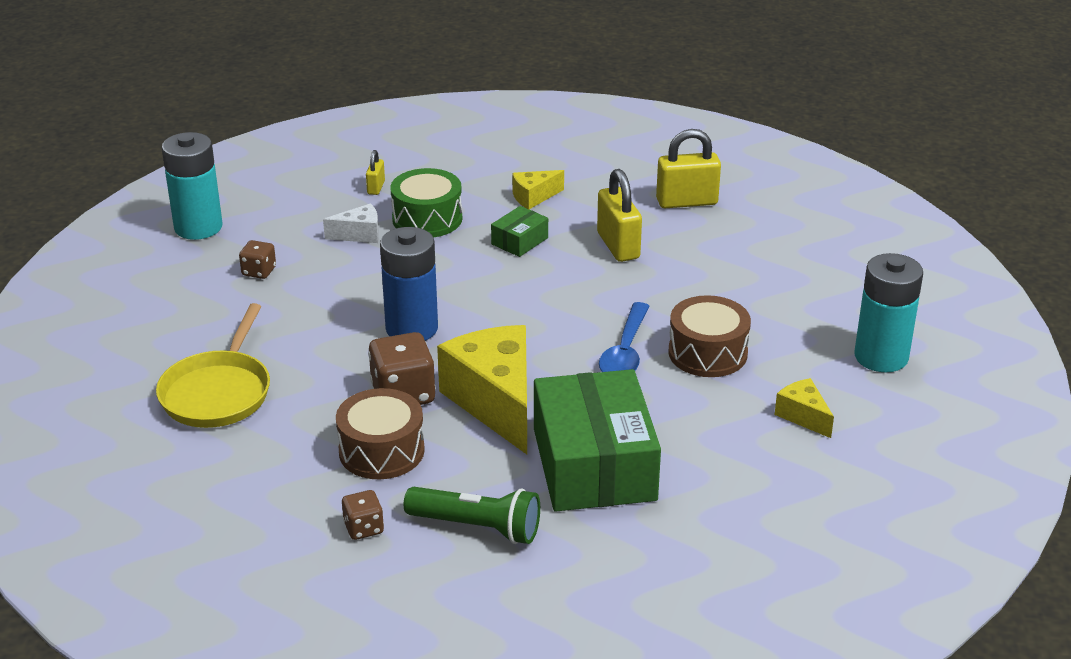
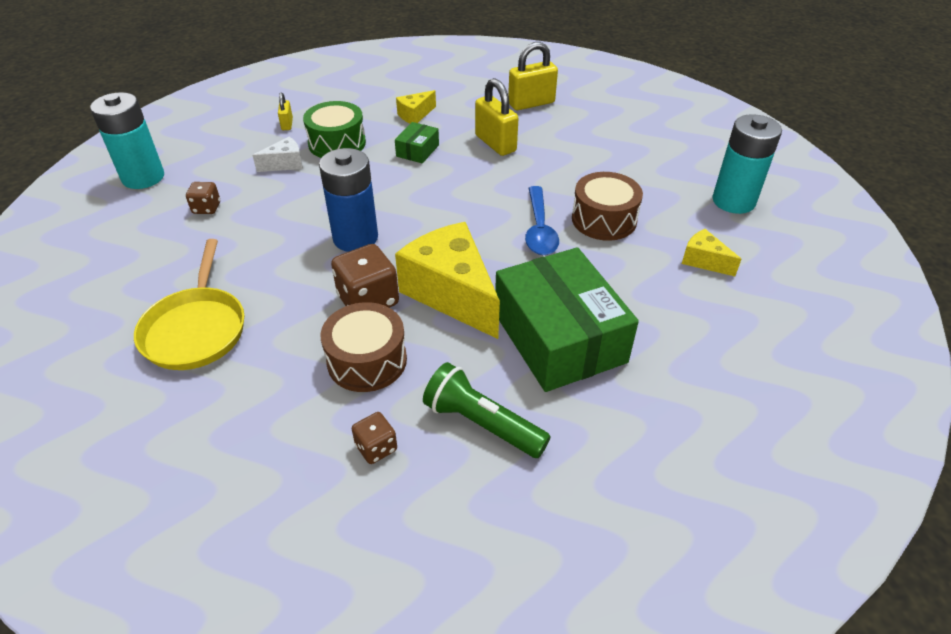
camera: 15 degrees left, 10 degrees up
(477, 527) = (482, 424): green flashlight -> green flashlight turned 150 degrees counterclockwise

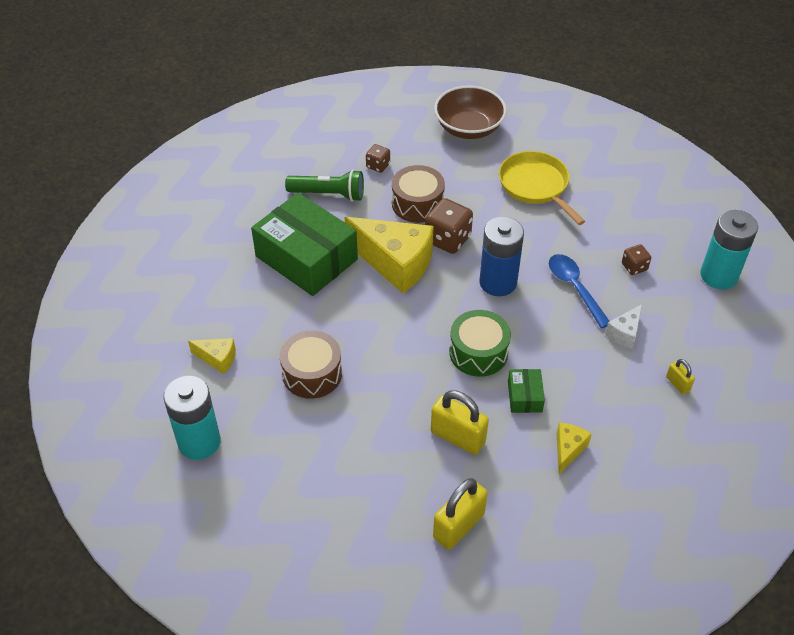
camera: 155 degrees right, 5 degrees up
(179, 466) = (468, 128): none -> brown bowl
(337, 143) = (606, 376): green drum -> green drum (478, 352)
(539, 229) = (361, 343): blue spoon -> blue spoon (574, 288)

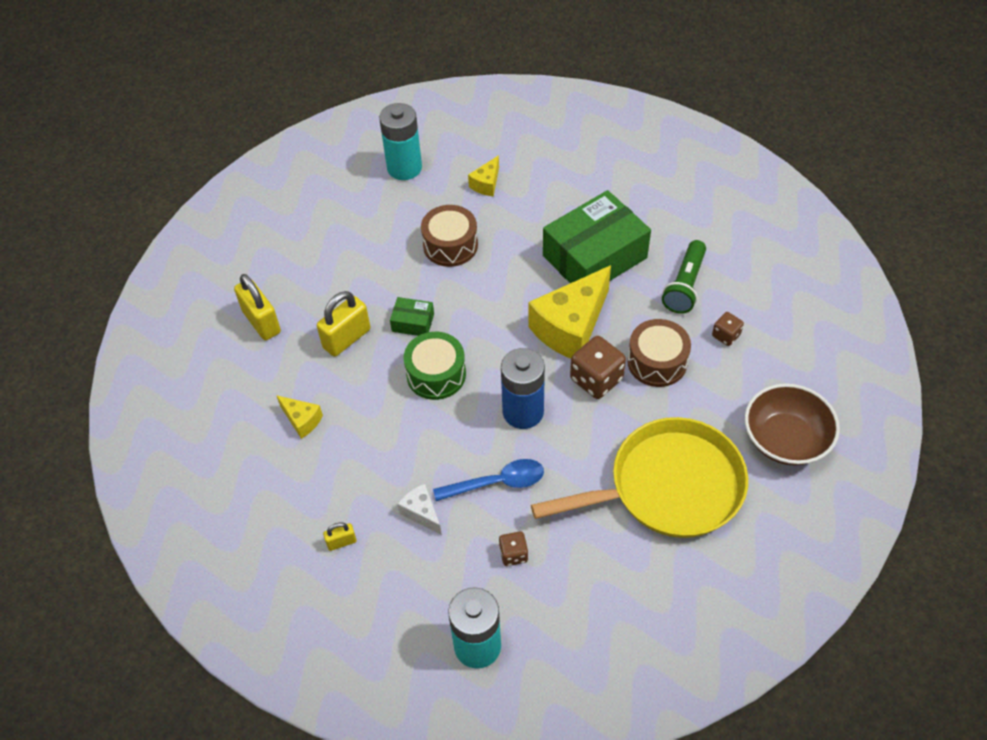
camera: 105 degrees right, 5 degrees up
(525, 396) = (372, 400): green box -> green box (413, 322)
(536, 186) = (668, 487): yellow pan -> yellow pan, size x1.51

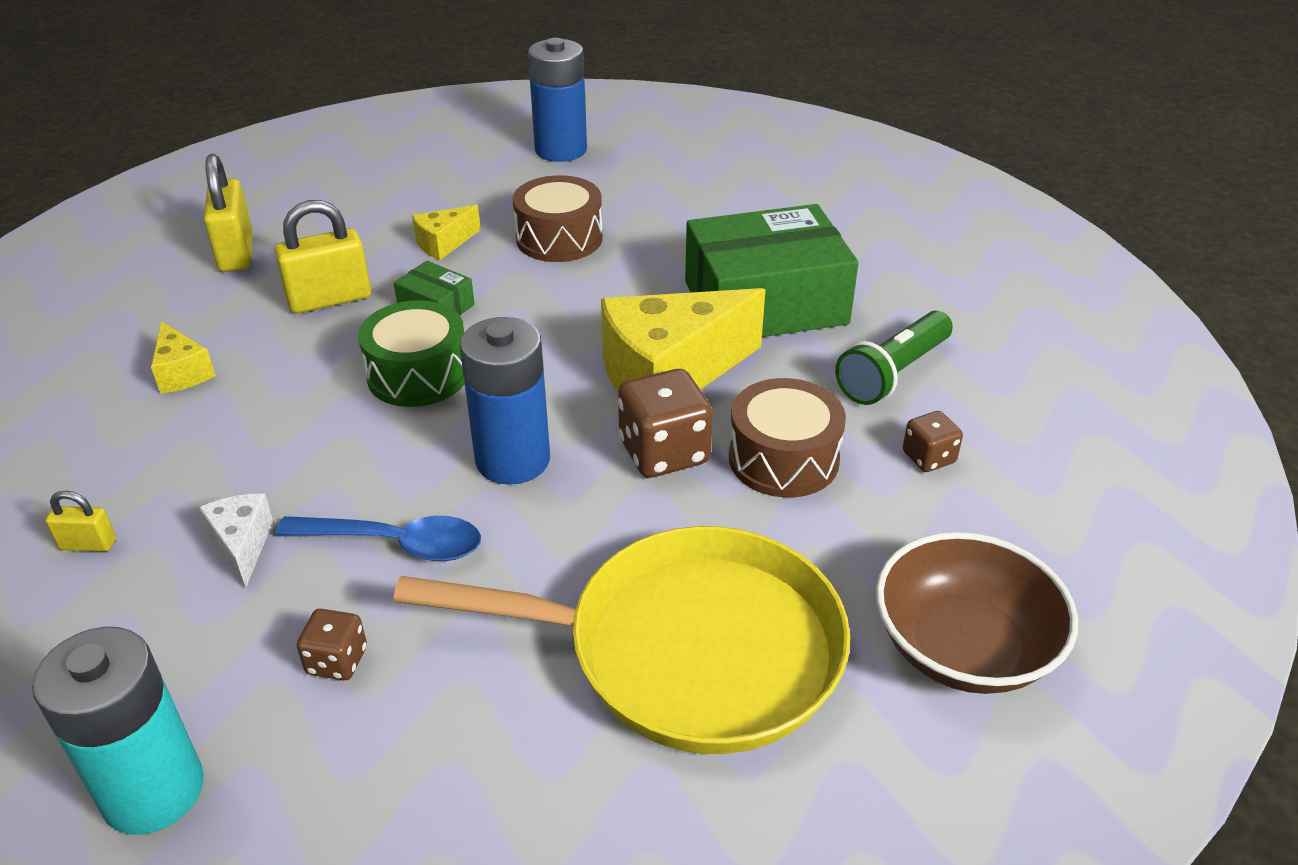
camera: 20 degrees right, 15 degrees down
(404, 168) = (561, 150): turquoise battery -> blue battery
(486, 184) = (660, 189): yellow cheese -> yellow cheese (444, 244)

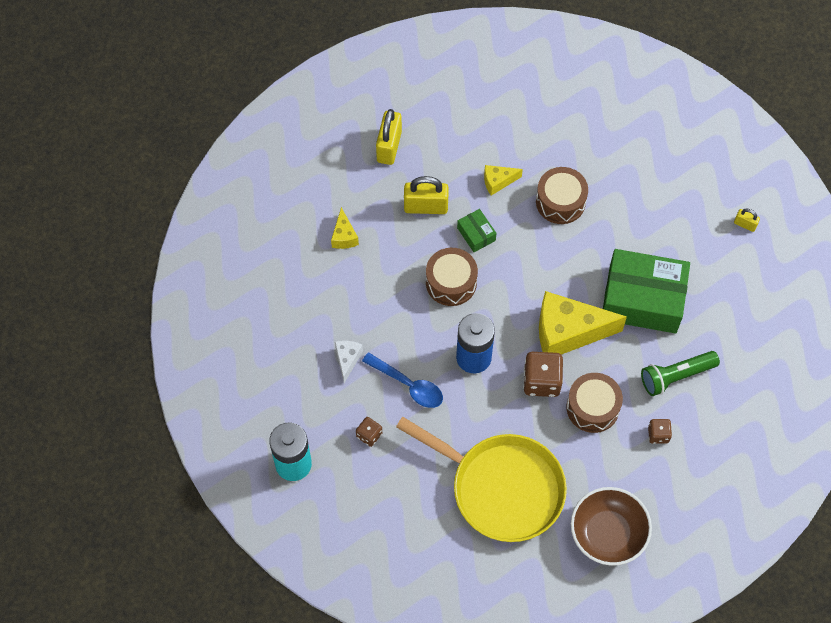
camera: 25 degrees right, 25 degrees up
(88, 544) = (287, 333): yellow padlock -> yellow padlock (745, 224)
(418, 374) = (451, 282): green drum -> brown drum
(561, 150) = (597, 115): blue battery -> none

